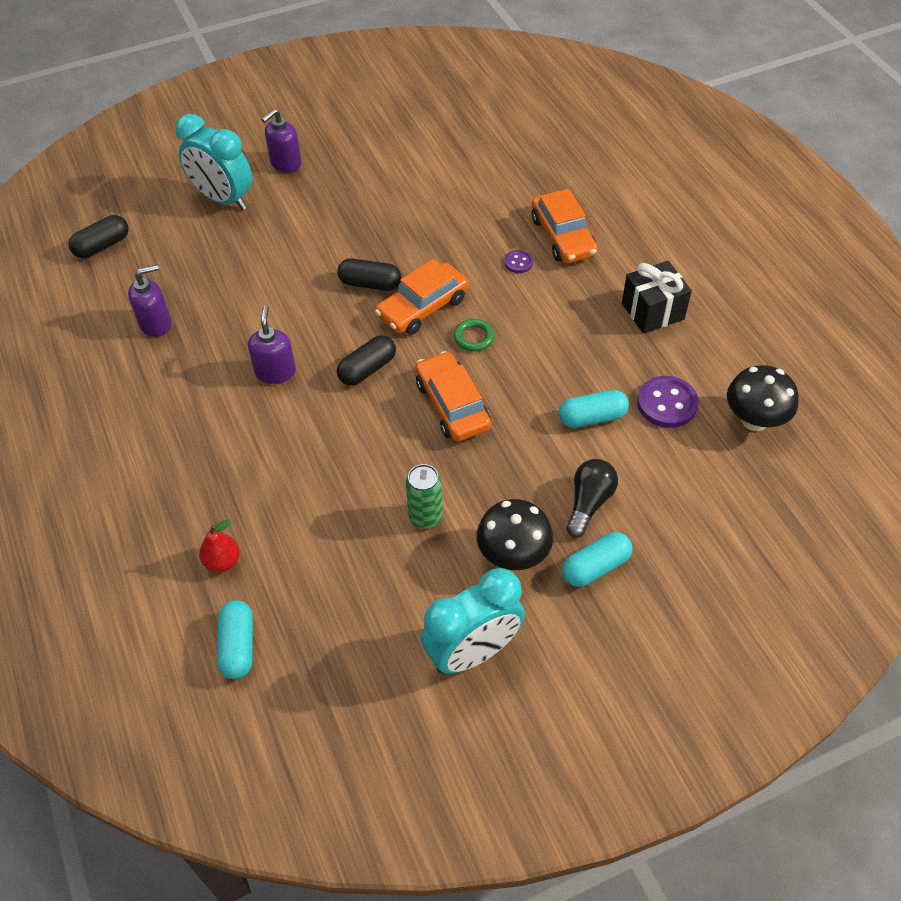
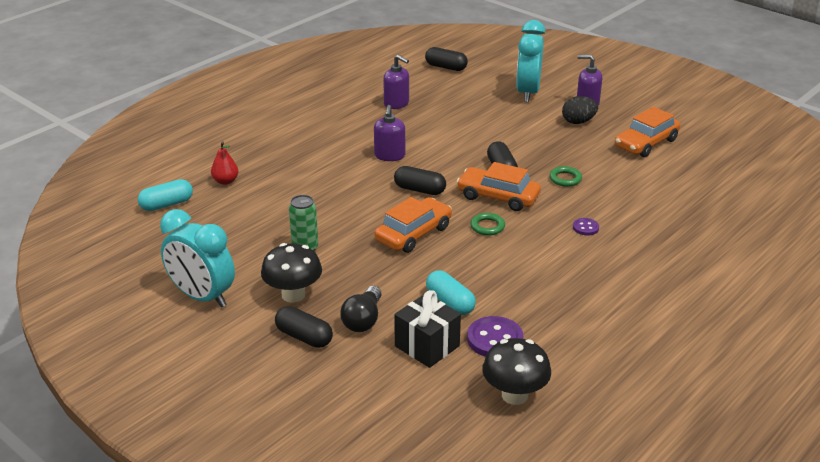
camera: 65 degrees right, 20 degrees down
(275, 372) = (389, 156): purple soap dispenser -> purple soap dispenser turned 120 degrees clockwise
(316, 185) = (578, 122): none -> black egg
(421, 241) = (565, 179): none -> green ring
(562, 236) = (637, 242): orange car -> orange car (646, 143)
(589, 503) = (363, 320): black light bulb -> black light bulb turned 105 degrees clockwise
(595, 567) = (304, 337): turquoise capsule -> black capsule
(652, 311) = (594, 309): black gift -> black gift (427, 346)

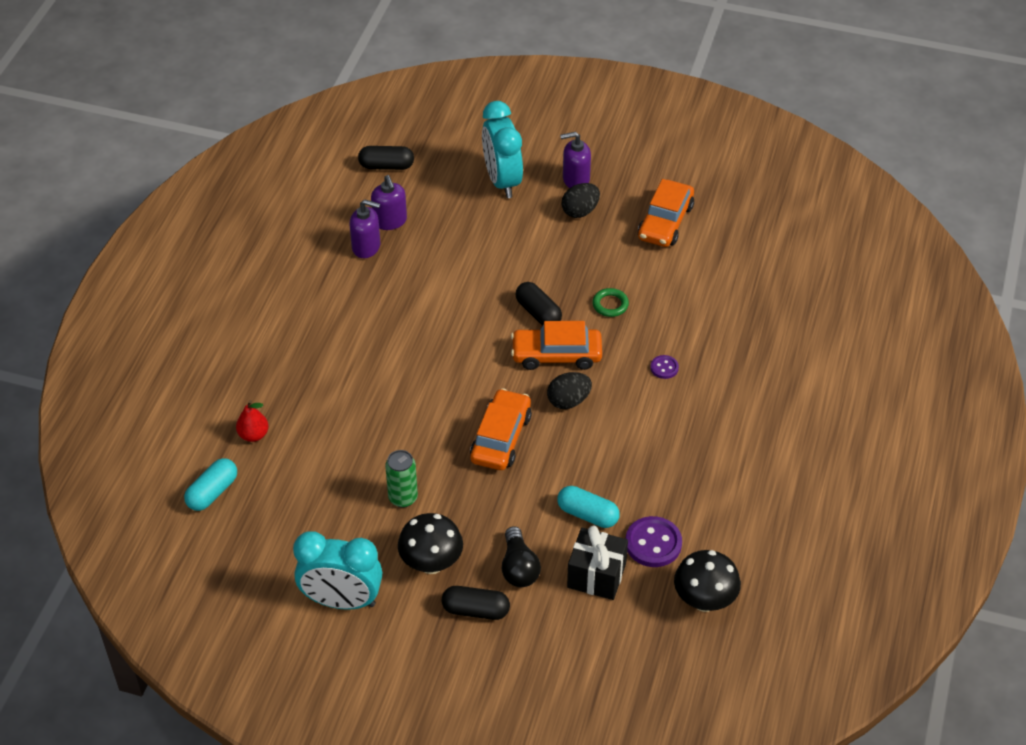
camera: 25 degrees left, 15 degrees up
(389, 156) = (409, 333): purple soap dispenser -> purple soap dispenser (390, 221)
(419, 190) = (471, 373): black capsule -> none
(487, 226) = (568, 401): green ring -> black egg

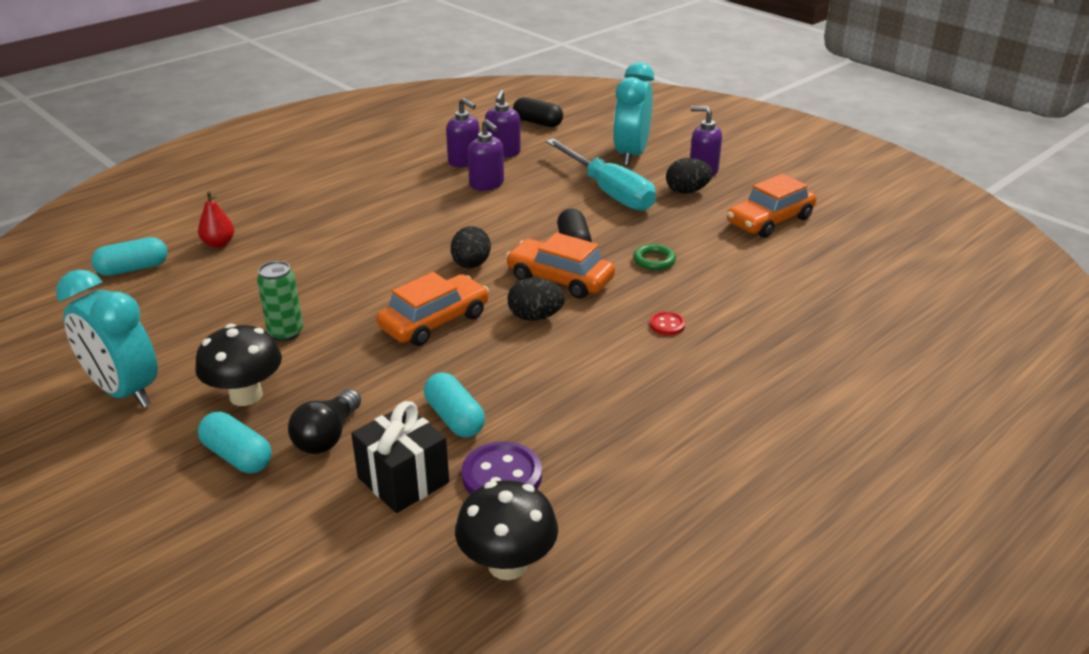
camera: 30 degrees right, 15 degrees down
(411, 269) = (487, 184): none -> purple soap dispenser
(475, 610) = (237, 456): black capsule -> turquoise capsule
(478, 369) = (471, 265): none -> black egg
(519, 238) = (608, 192): none -> turquoise screwdriver
(664, 368) = (667, 325): purple button -> red button

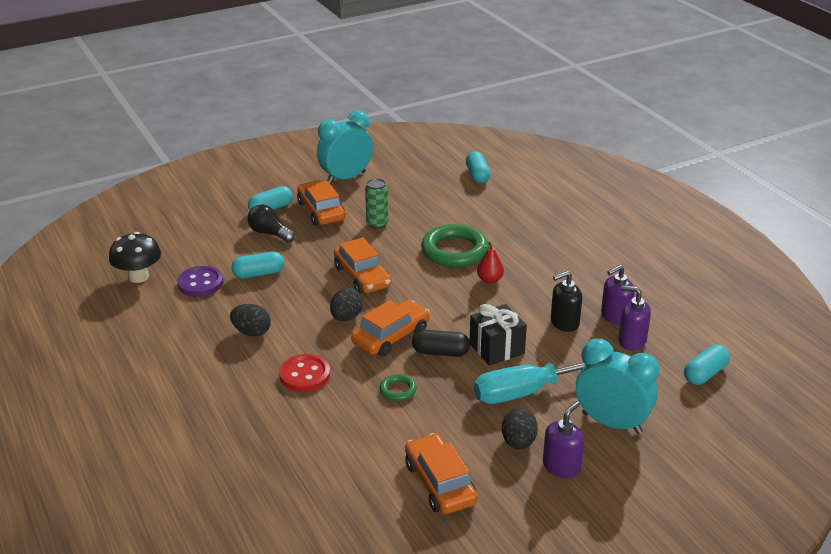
camera: 105 degrees right, 0 degrees up
(219, 244) = (500, 202): red pear -> red pear (489, 280)
(246, 395) = (321, 211): black mushroom -> orange car
(353, 262) = (454, 251): none -> green ring
(403, 480) = (219, 253): black gift -> black gift (496, 348)
(471, 265) = (429, 299): black egg -> black egg (252, 332)
(487, 184) = (564, 323): purple soap dispenser -> black soap dispenser
(537, 122) = (705, 374): black capsule -> turquoise capsule
(667, 325) = (305, 375): red button -> red button, size x1.86

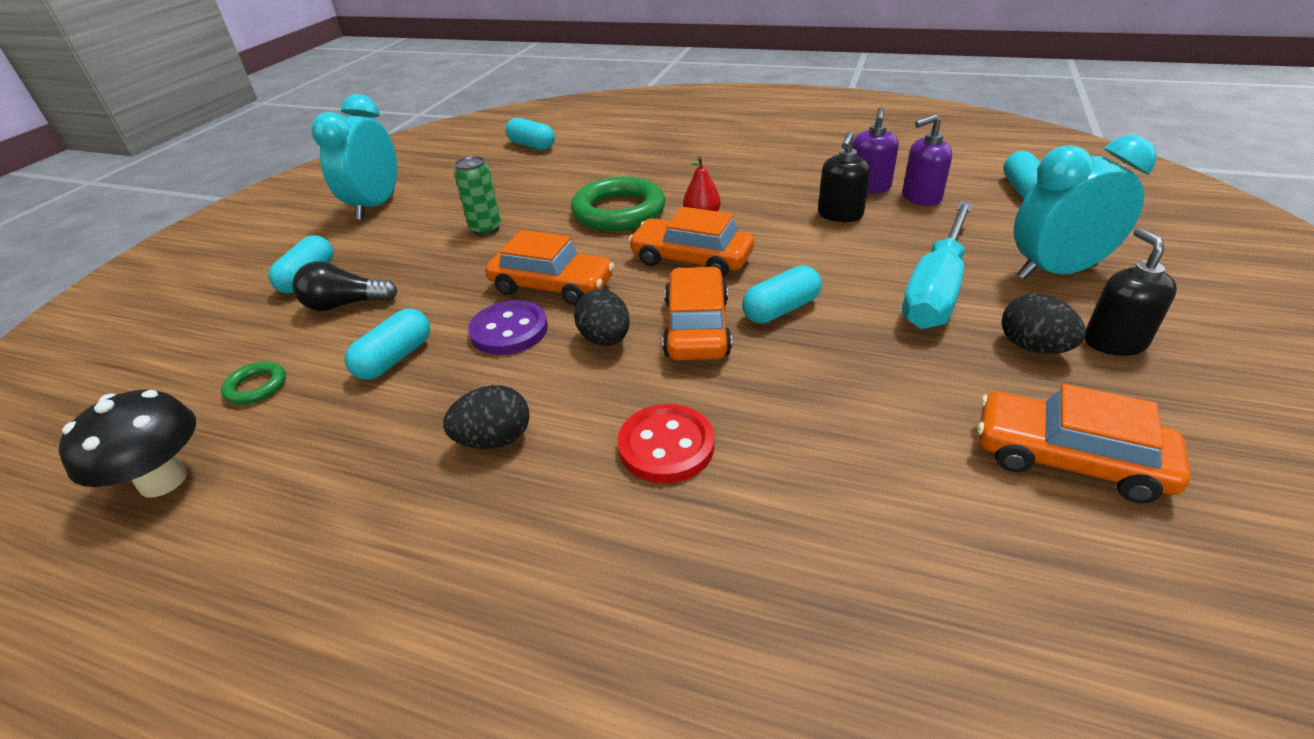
camera: 40 degrees left, 5 degrees up
(200, 283) = (307, 423): purple button -> purple button (509, 330)
(321, 211) = (389, 249): orange car -> orange car (692, 259)
(398, 390) = (812, 381): green ring -> green ring (256, 387)
(440, 352) = (781, 310): black capsule -> turquoise capsule
(496, 348) = (827, 271): black gift -> none
(561, 466) = (1114, 342): purple soap dispenser -> black soap dispenser

